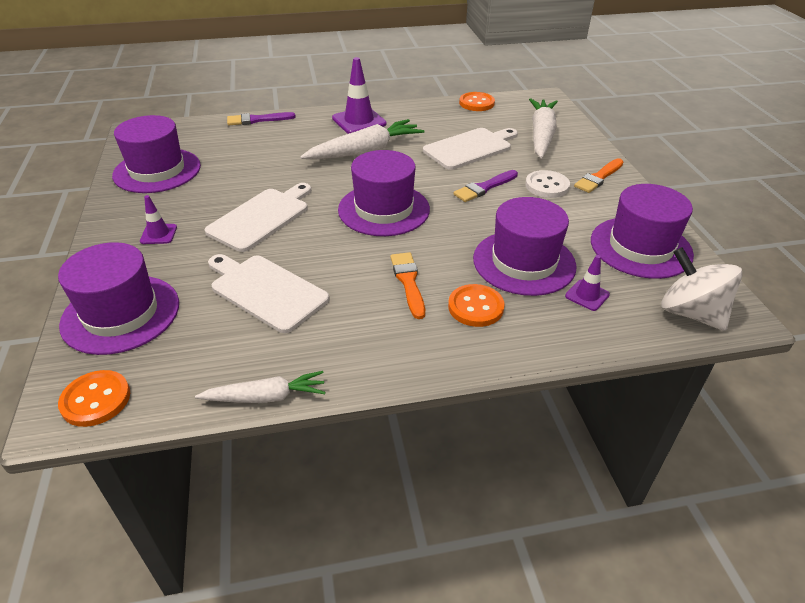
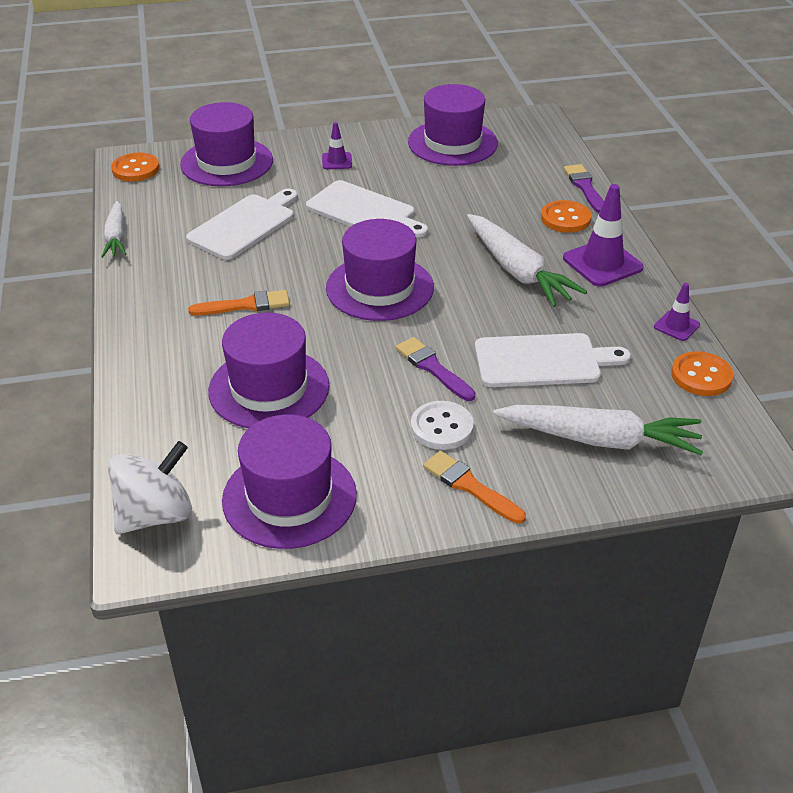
camera: 90 degrees right, 0 degrees up
(470, 148) = (542, 361): white cutting board -> white cutting board turned 60 degrees counterclockwise
(475, 307) = (198, 348): orange button -> orange button (565, 218)
(587, 295) = (202, 431): purple traffic cone -> purple traffic cone (676, 326)

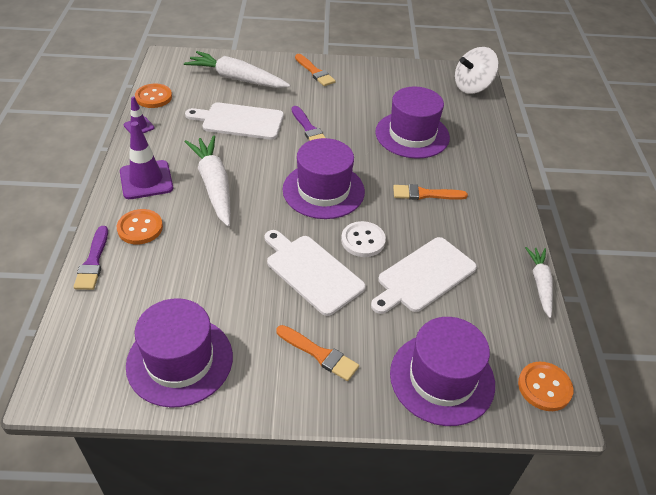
camera: 170 degrees left, 5 degrees up
(289, 497) = (405, 83): purple hat -> none
(337, 161) = (319, 354): purple traffic cone -> orange brush
(441, 427) = (317, 98): white button -> white button (363, 240)

